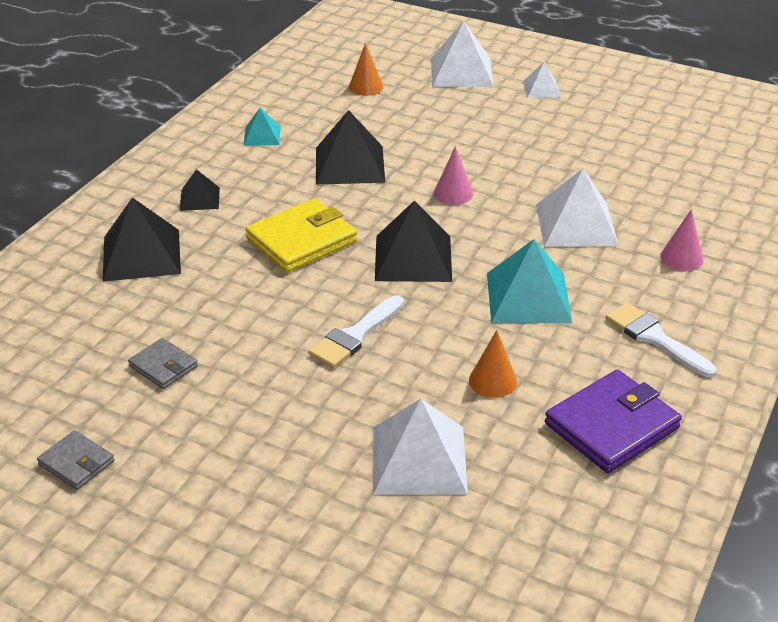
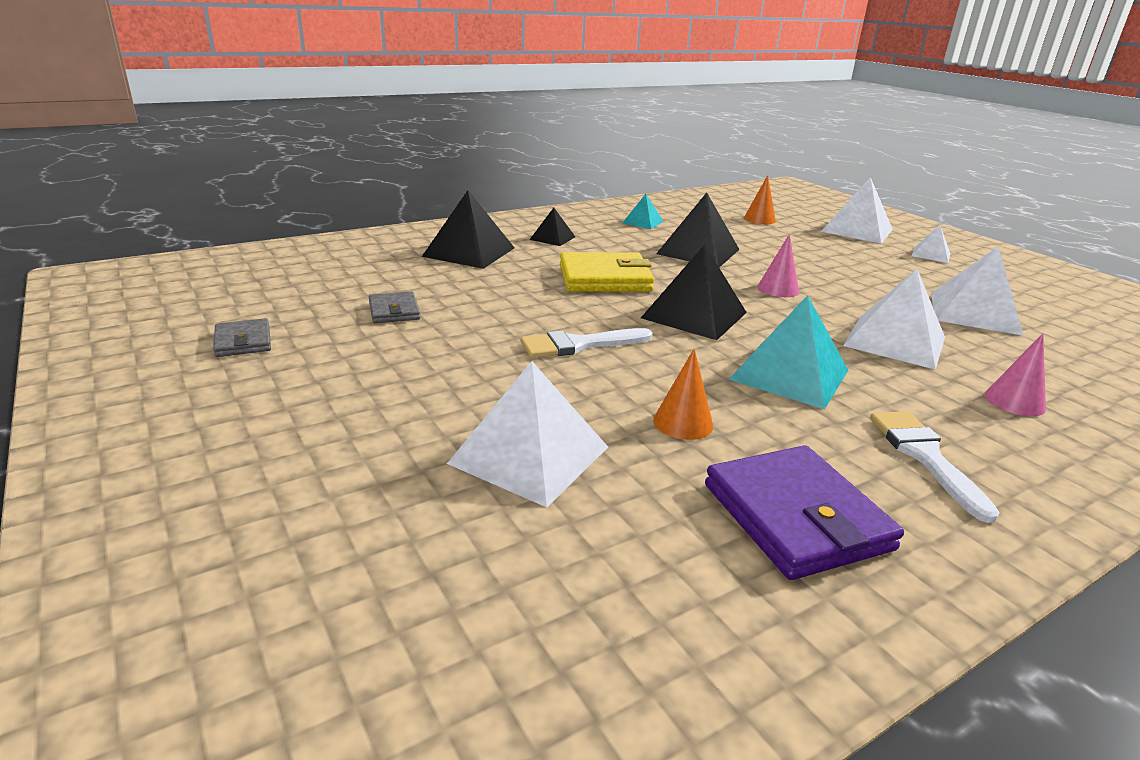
camera: 30 degrees right, 10 degrees down
(612, 162) = (974, 313): none -> white pyramid
(612, 426) = (796, 517): purple wallet -> purple wallet turned 75 degrees clockwise

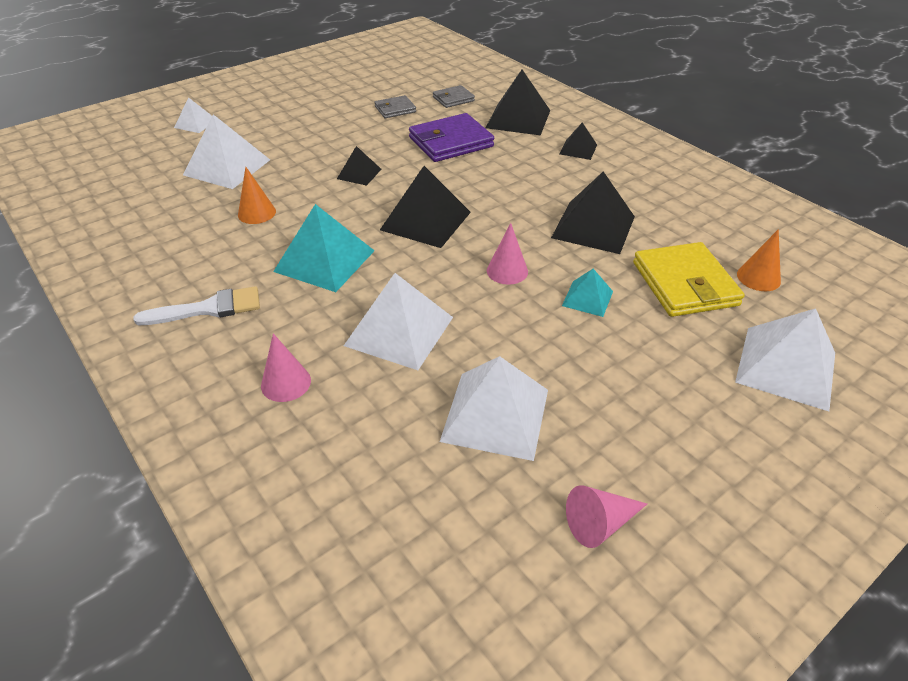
camera: 85 degrees right, 15 degrees up
(243, 341) = (343, 80): grey wallet -> grey wallet (453, 99)
(579, 345) = (359, 174): white brush -> black pyramid
(605, 278) = (489, 178): yellow wallet -> yellow wallet (684, 284)
(642, 222) = (669, 194): turquoise pyramid -> turquoise pyramid (587, 298)
(796, 517) = (158, 247): purple wallet -> purple wallet (450, 142)
(930, 254) = (717, 429): white pyramid -> white pyramid (195, 123)
(1046, 294) = (600, 523): none -> pink cone

